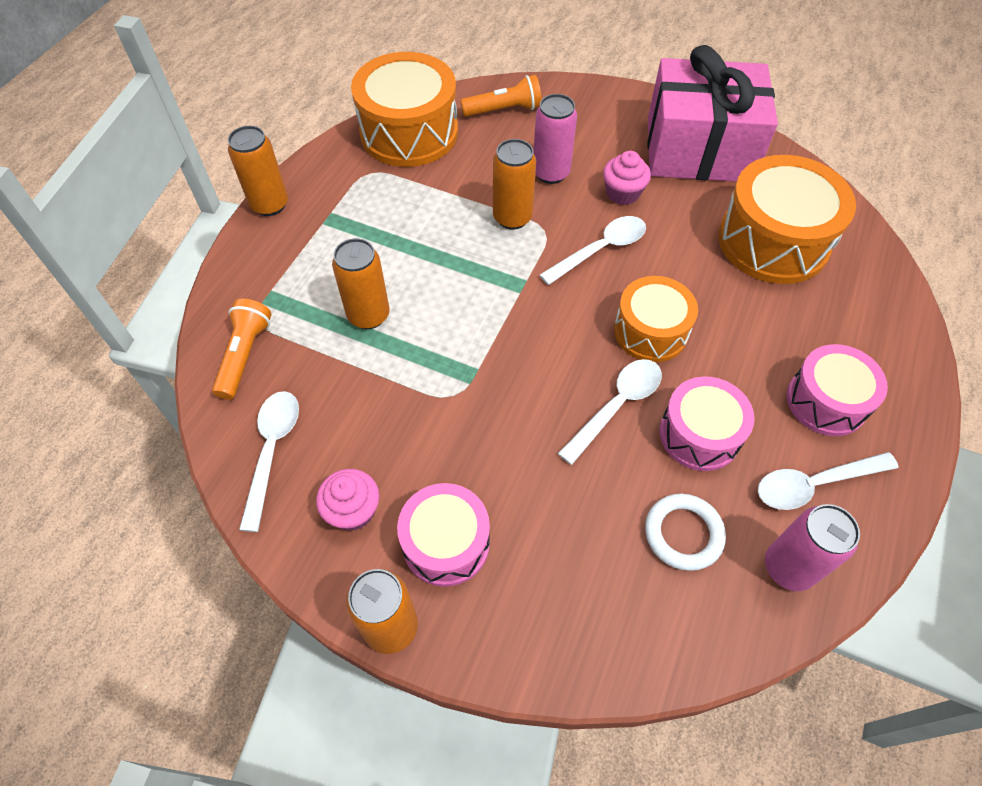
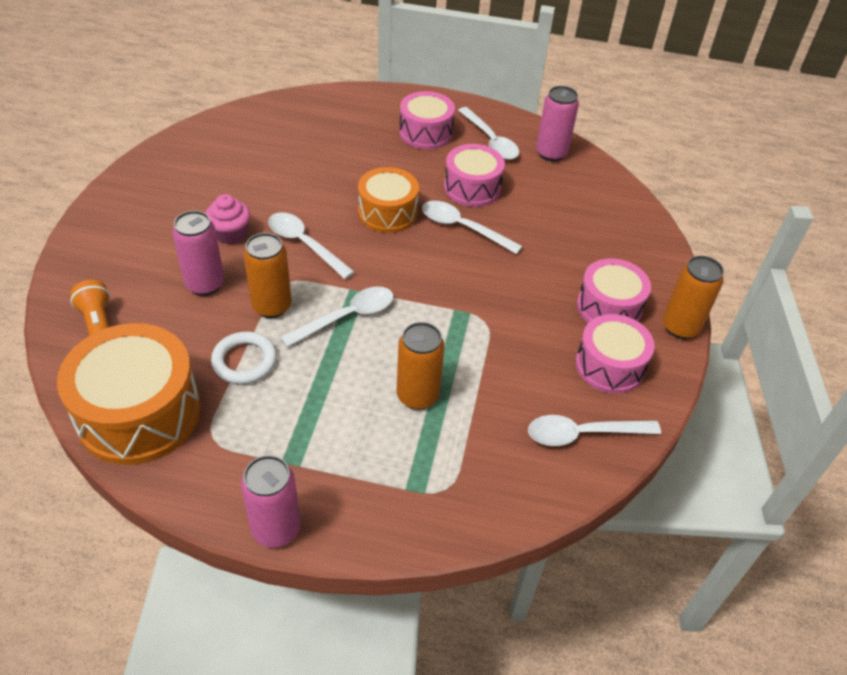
camera: 105 degrees left, 10 degrees down
(245, 355) = (493, 487): orange flashlight -> none
(270, 205) = (276, 529): orange can -> pink can
(353, 511) = (609, 365): pink cupcake -> pink drum
(486, 273) = (347, 317): none -> white spoon
(683, 534) = (549, 194): white ring -> white ring (244, 361)
(699, 149) = (167, 188): pink gift -> none
(773, 241) = (279, 149): orange drum -> none

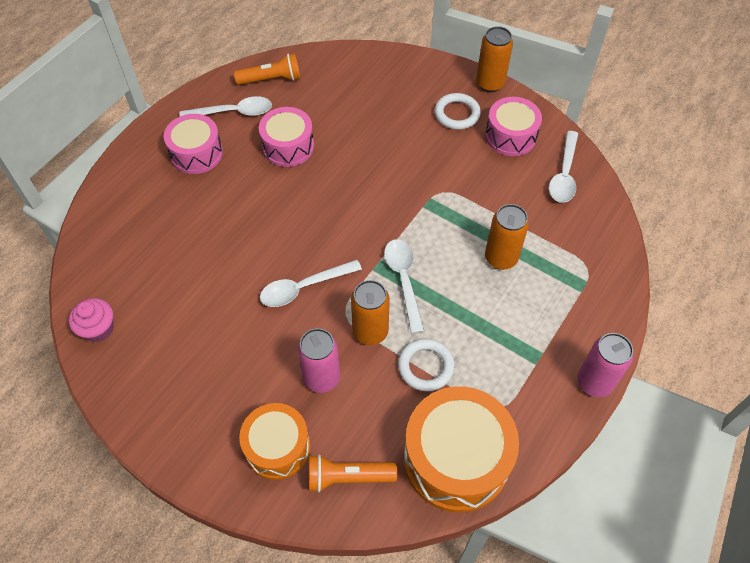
camera: 65 degrees left, 10 degrees up
(230, 234) = (263, 343): pink cupcake -> pink cupcake (98, 328)
(387, 212) = (291, 215): orange drum -> orange drum (277, 447)
(462, 227) = (334, 170): white spoon -> none
(551, 153) = (271, 79): pink can -> orange flashlight
(609, 307) = (457, 114): pink drum -> white ring

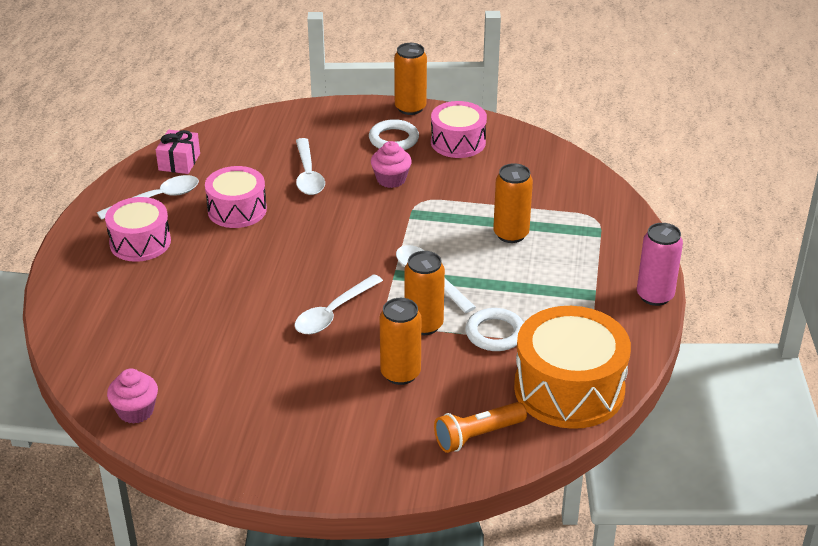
camera: 25 degrees left, 20 degrees down
(271, 79) = (179, 162): orange flashlight -> pink gift
(277, 447) = (393, 438): orange drum -> none
(322, 378) = (400, 373): pink can -> orange can
(430, 158) = (391, 179): none -> pink cupcake
(564, 175) = (528, 157): white spoon -> white spoon (308, 175)

